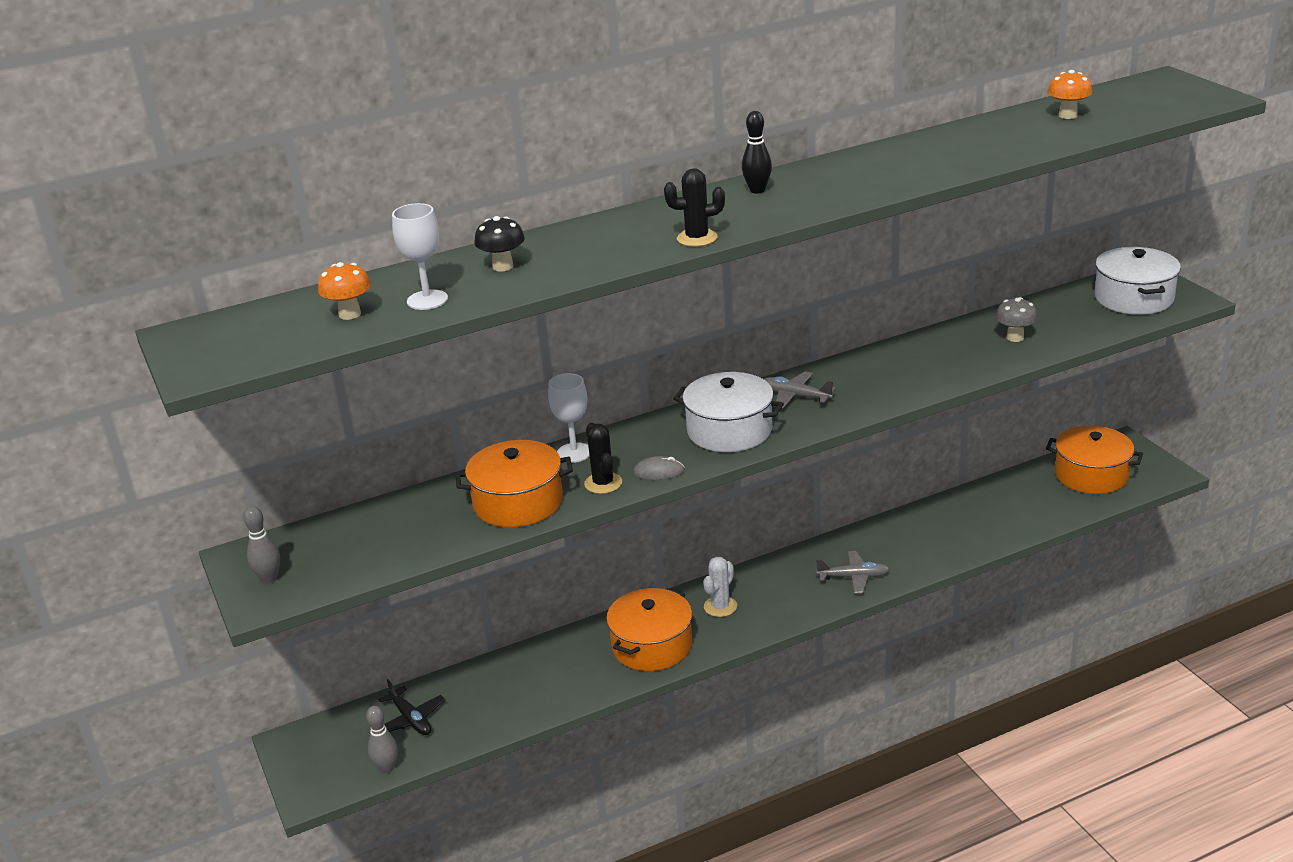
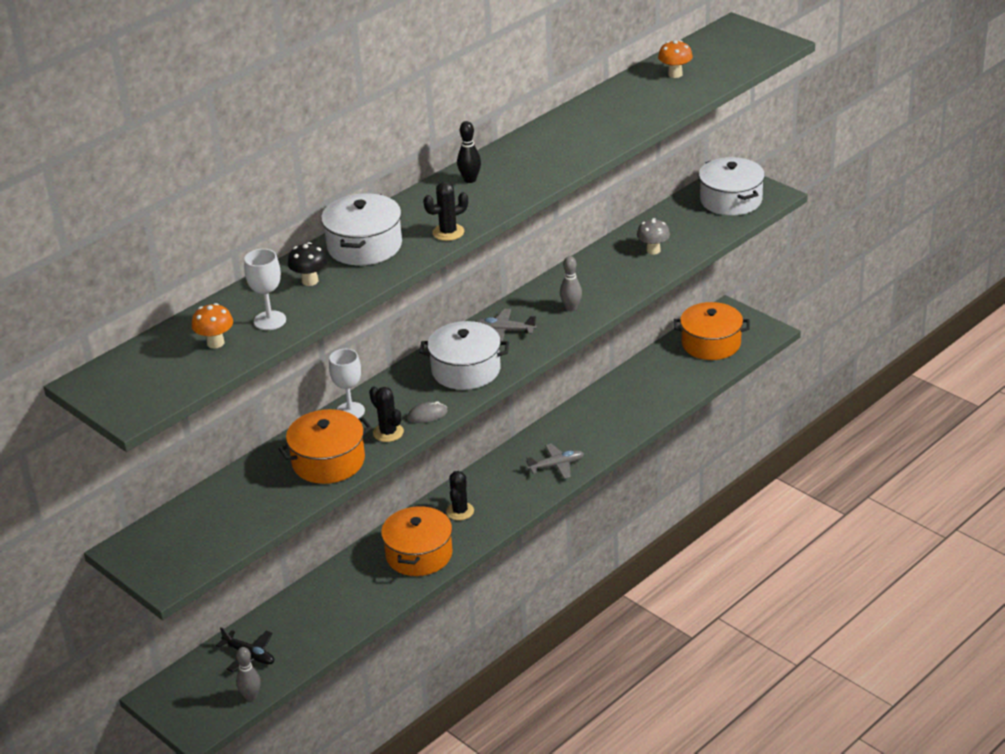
camera: 20 degrees left, 5 degrees up
(269, 579) = (161, 562): grey bowling pin -> grey bowling pin (571, 308)
(590, 240) = (364, 246): none -> white pot
(720, 607) = (460, 511): white cactus -> black cactus

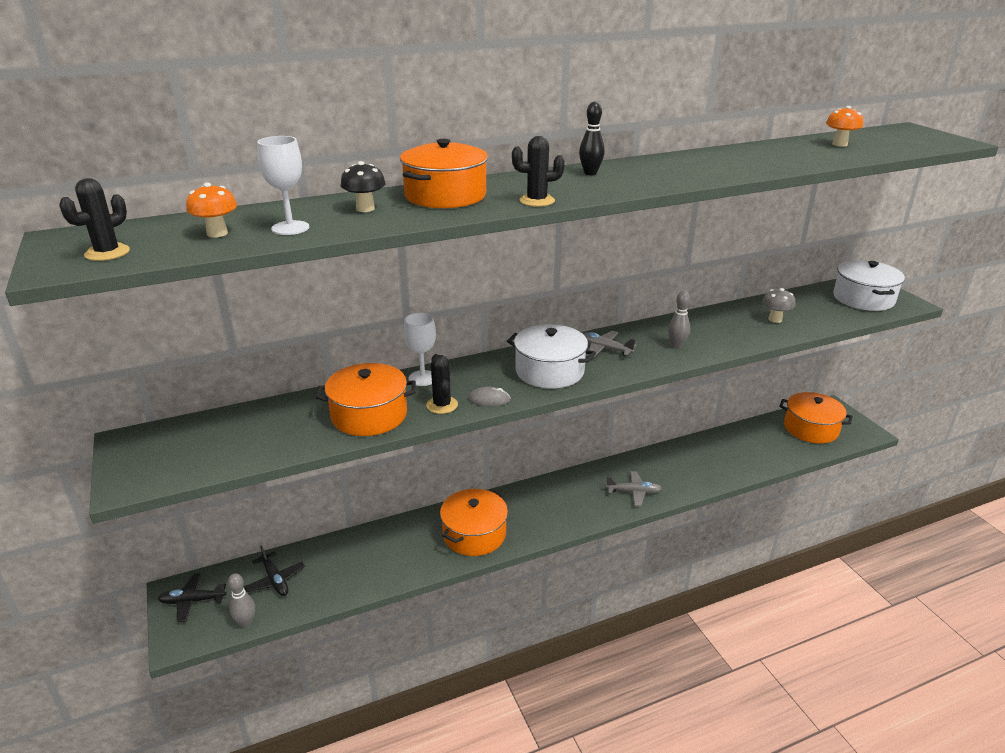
camera: 20 degrees right, 5 degrees down
(182, 698) = (192, 601): none -> black plane
(364, 246) = (445, 196): white pot -> orange pot
(460, 511) = (530, 506): black cactus -> black cactus (107, 253)

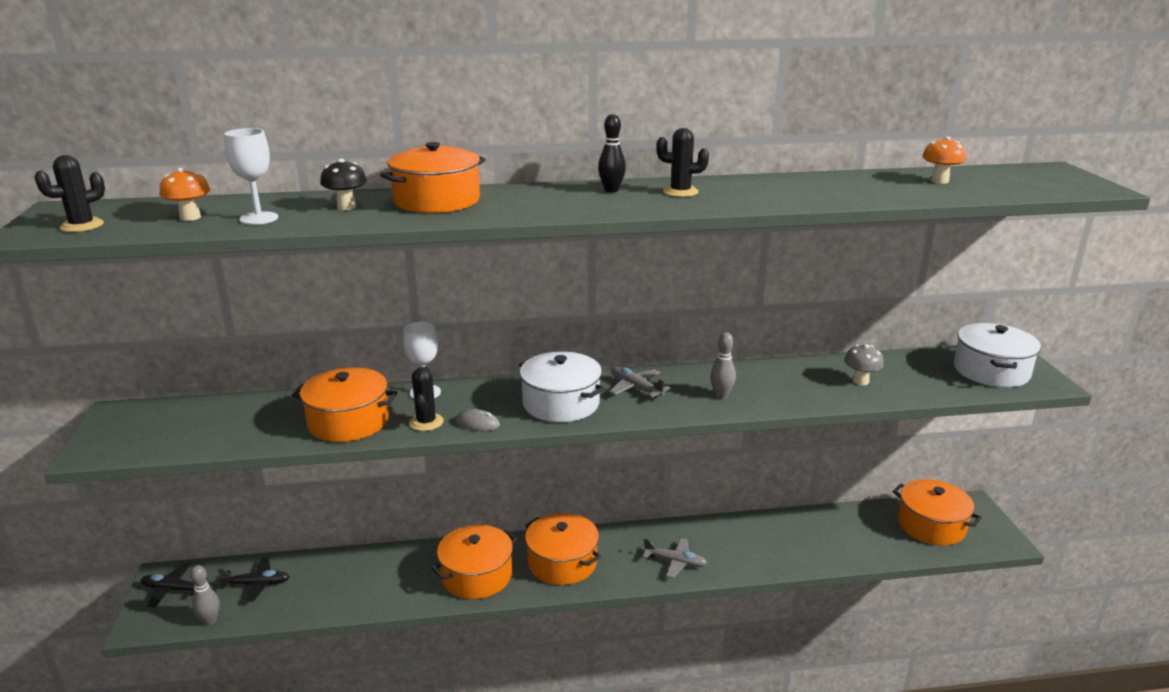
camera: 15 degrees right, 5 degrees down
(275, 580) = (257, 584): black plane -> black plane turned 75 degrees counterclockwise
(537, 201) = (522, 213): black cactus -> black cactus (680, 192)
(542, 509) = (562, 562): none -> orange pot

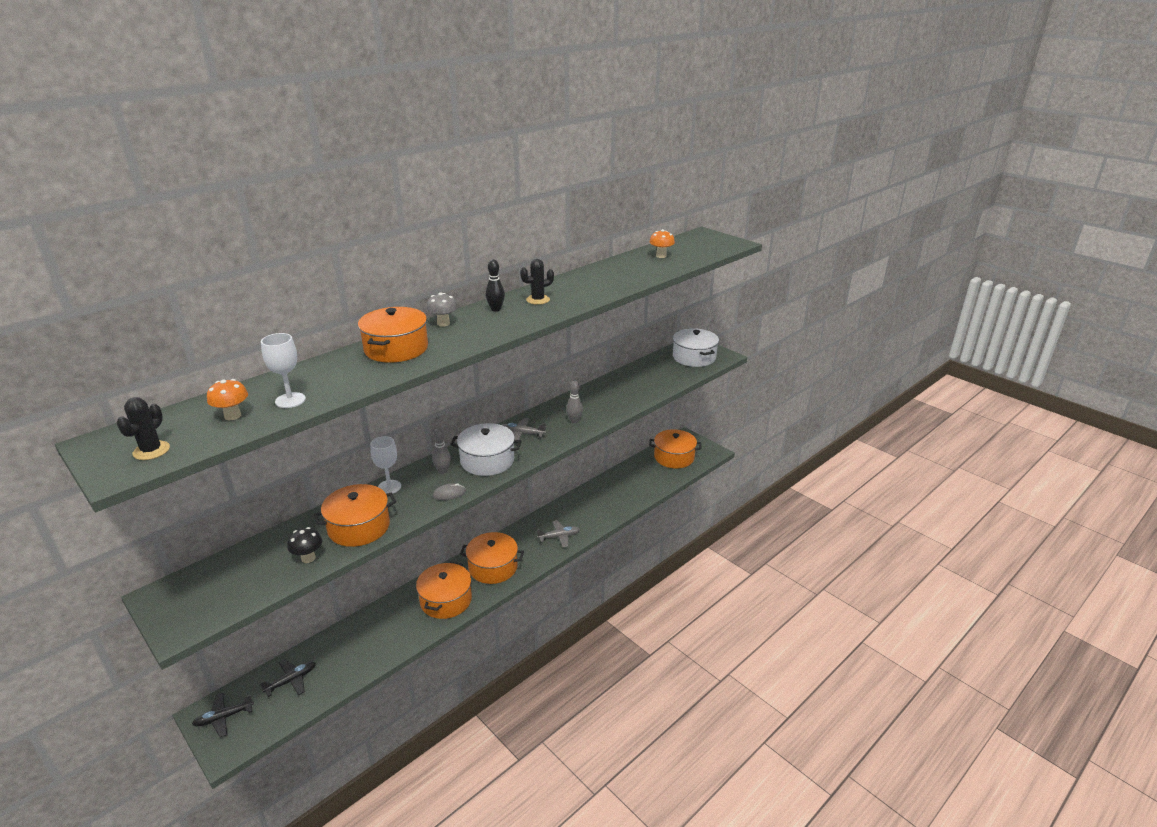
camera: 35 degrees left, 5 degrees up
(210, 620) = (280, 720): grey bowling pin -> grey bowling pin (443, 471)
(346, 207) = (340, 371): black mushroom -> black mushroom (308, 558)
(426, 422) = (414, 506): black cactus -> none
(860, 381) = (638, 385): grey mushroom -> grey mushroom (443, 323)

